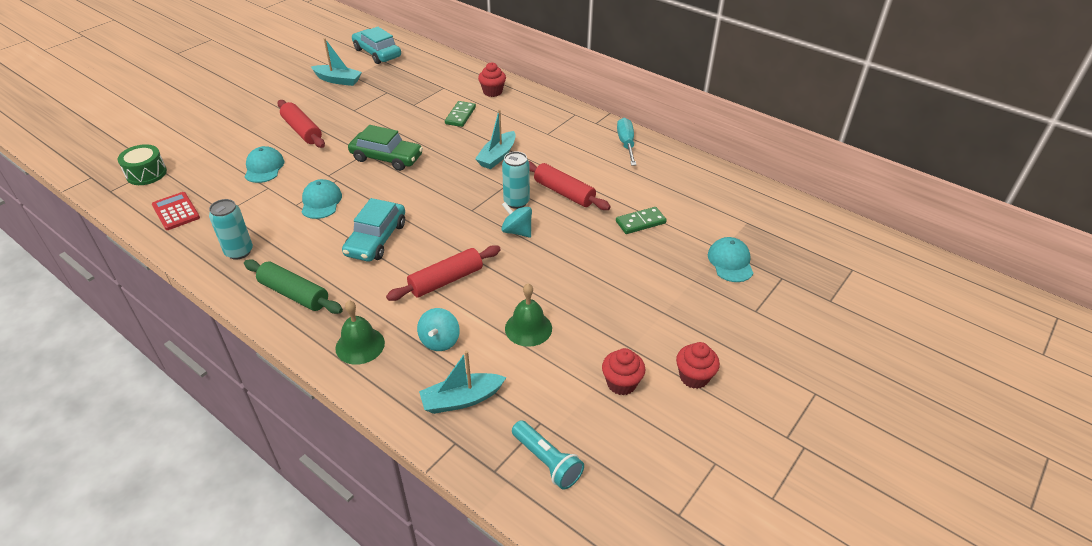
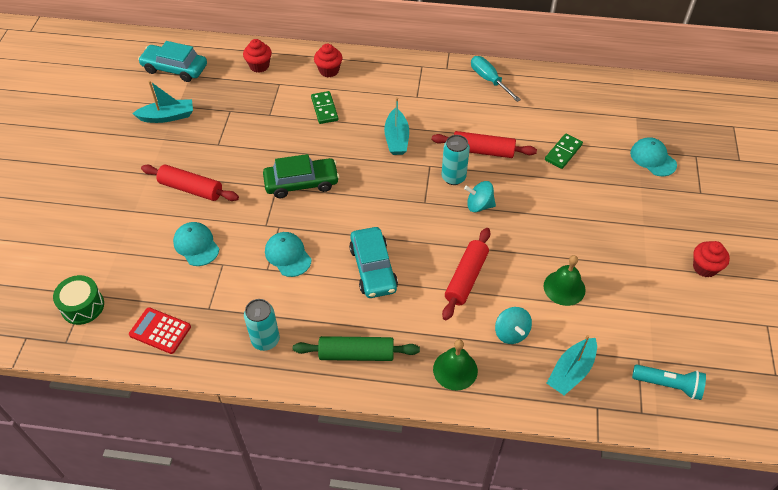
camera: 30 degrees left, 10 degrees up
(621, 383) = (664, 298): red cupcake -> red cupcake (259, 66)

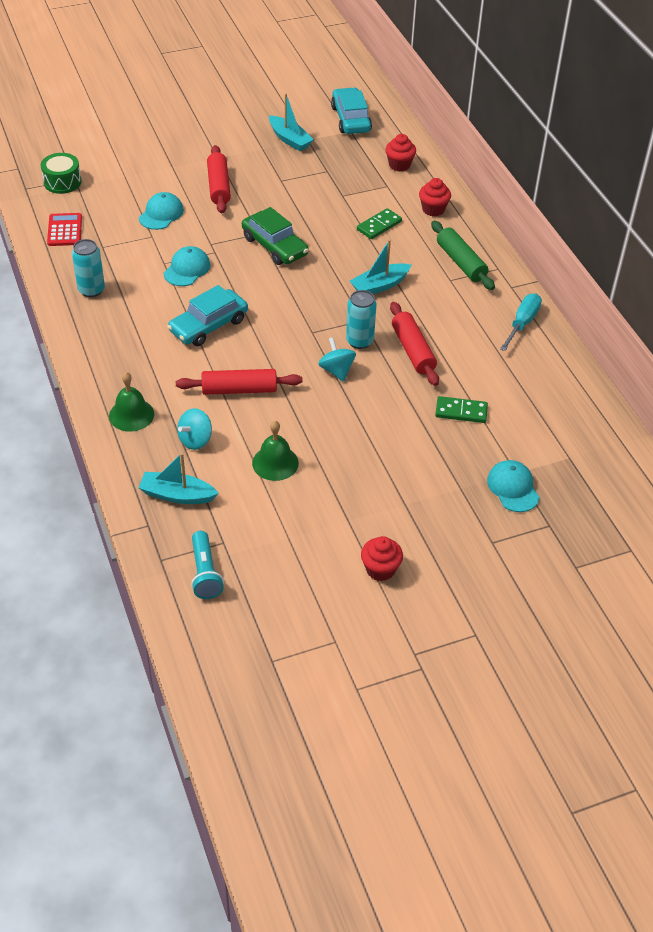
camera: 60 degrees right, 5 degrees down
(356, 354) = (110, 347): green rolling pin -> green rolling pin (461, 262)
(653, 158) = (513, 488): turquoise cap -> turquoise cap turned 45 degrees counterclockwise

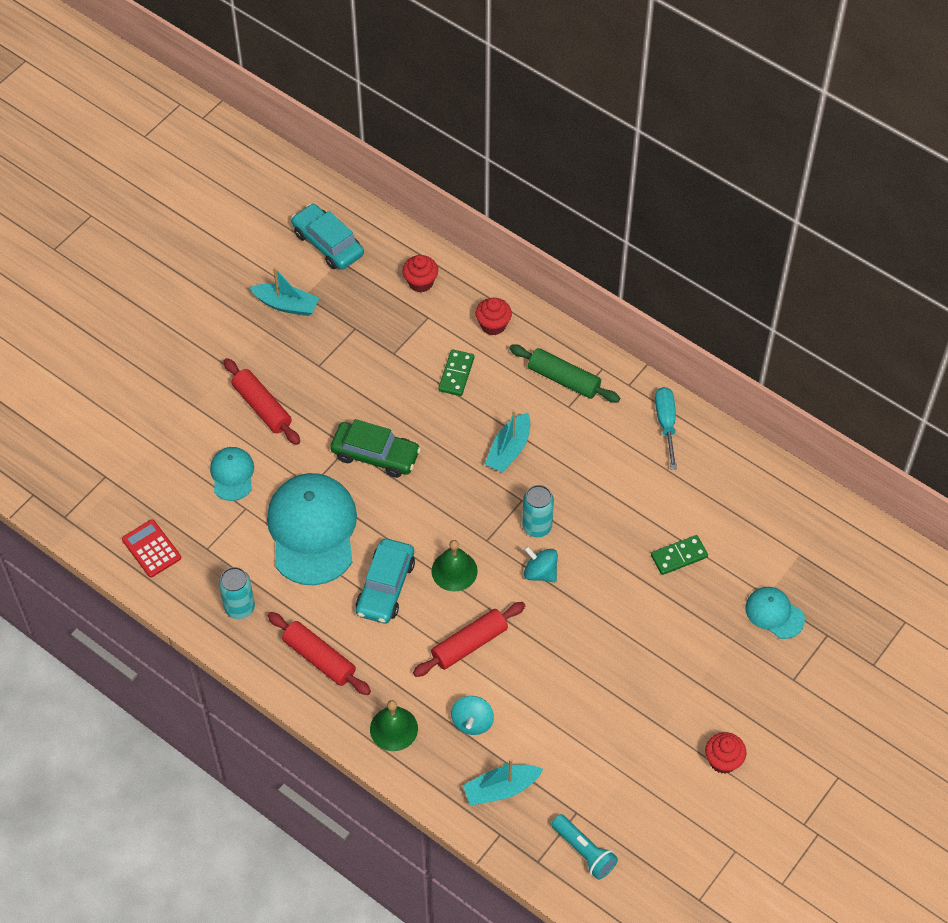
camera: 30 degrees left, 10 degrees up
(62, 182) = (96, 487): green drum -> none
(187, 269) = (312, 530): turquoise cap -> turquoise cap, size x2.01
(275, 463) = (560, 705): green bell -> green bell (454, 571)
(413, 350) = (591, 510): red rolling pin -> red rolling pin (319, 658)

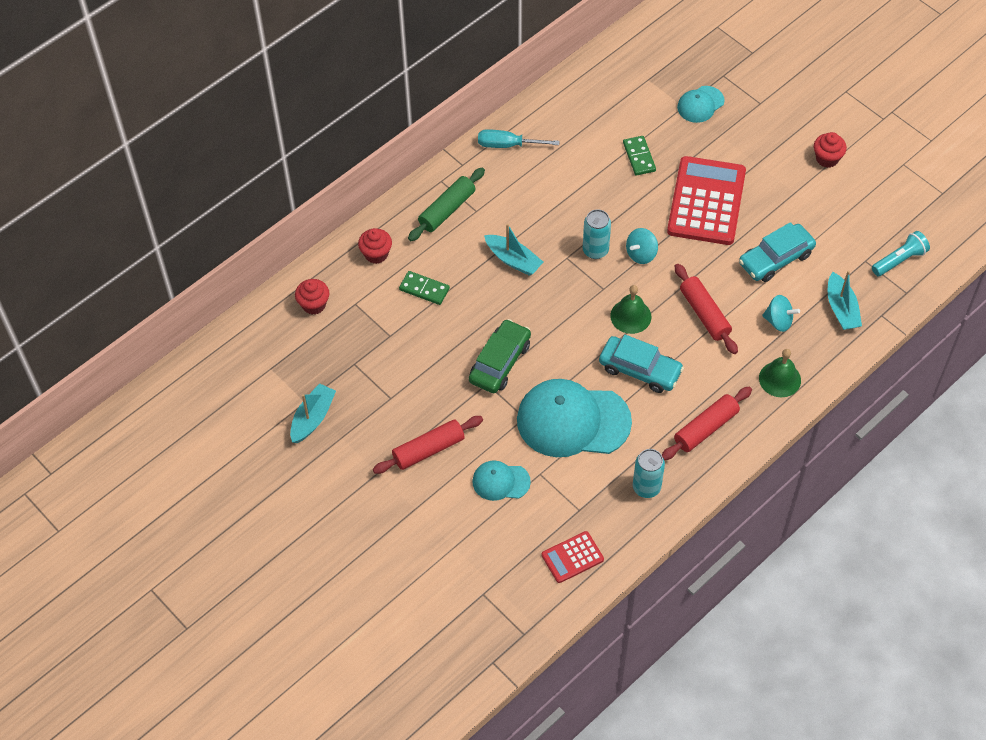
camera: 80 degrees left, 0 degrees up
(328, 243) = (247, 376): turquoise car -> turquoise car (775, 259)
(629, 632) = (706, 201): none -> red calculator

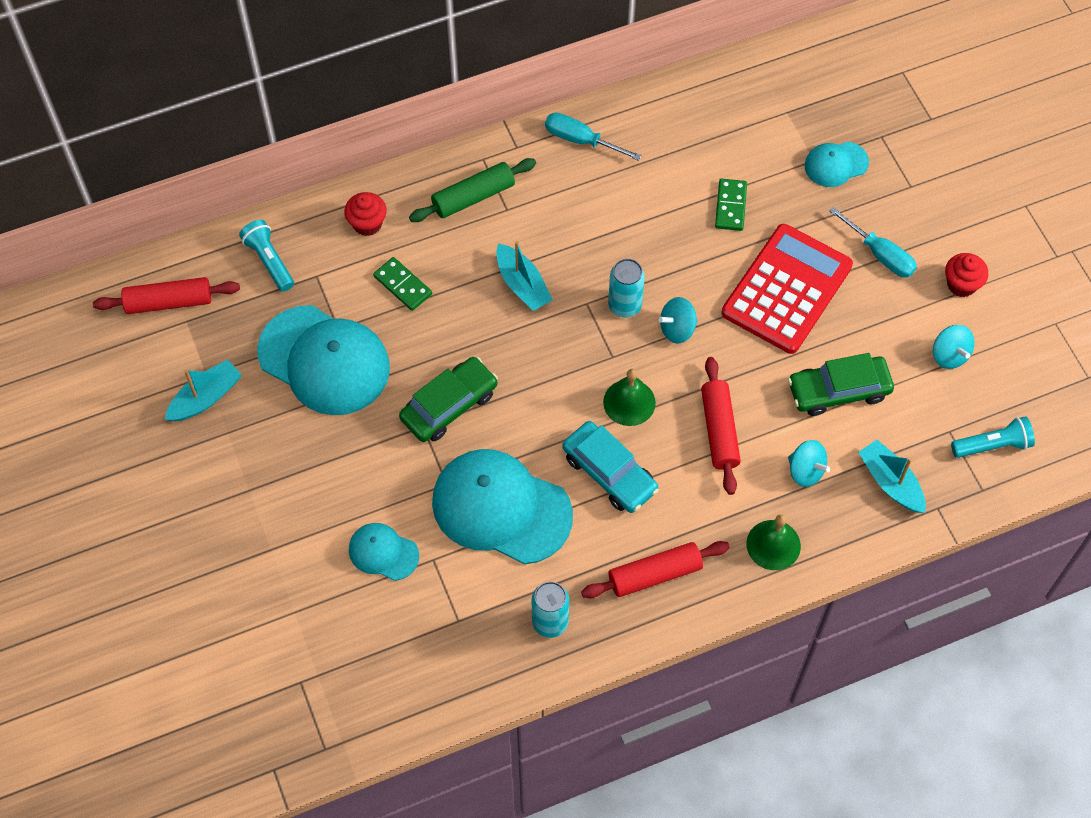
camera: 20 degrees right, 5 degrees up
(314, 304) = (269, 261): red cupcake -> turquoise flashlight
(391, 362) = (324, 361): none -> turquoise cap
(428, 449) = (318, 483): red rolling pin -> red rolling pin (169, 302)
(572, 557) = (423, 676): red calculator -> none
(760, 156) = (880, 254): none -> turquoise screwdriver
(775, 259) = (838, 390): turquoise car -> green car
(841, 209) = (949, 355): none -> turquoise spinning top
(841, 309) = (890, 482): turquoise boat -> turquoise boat turned 135 degrees clockwise

